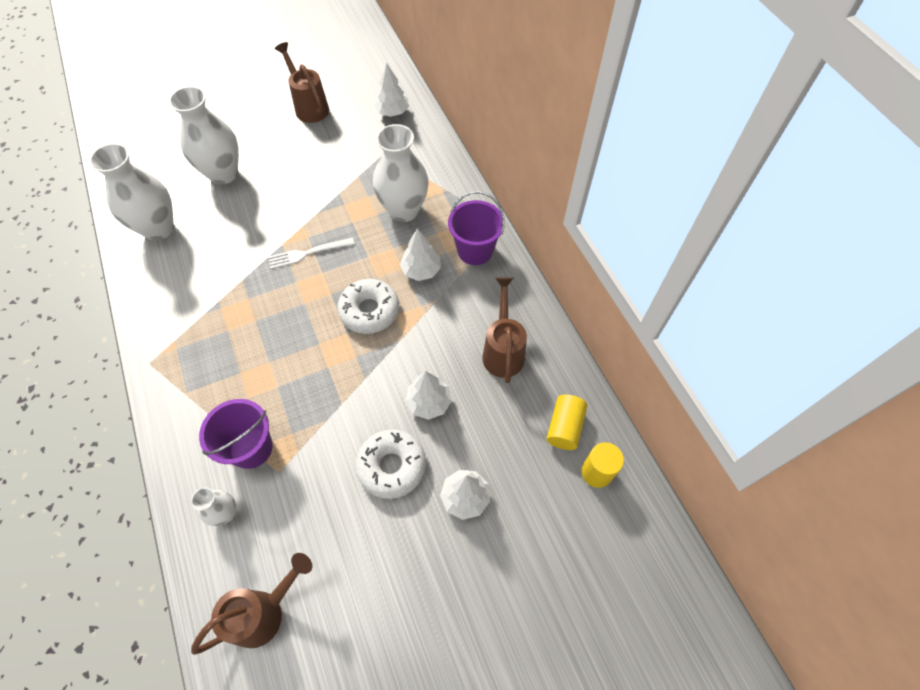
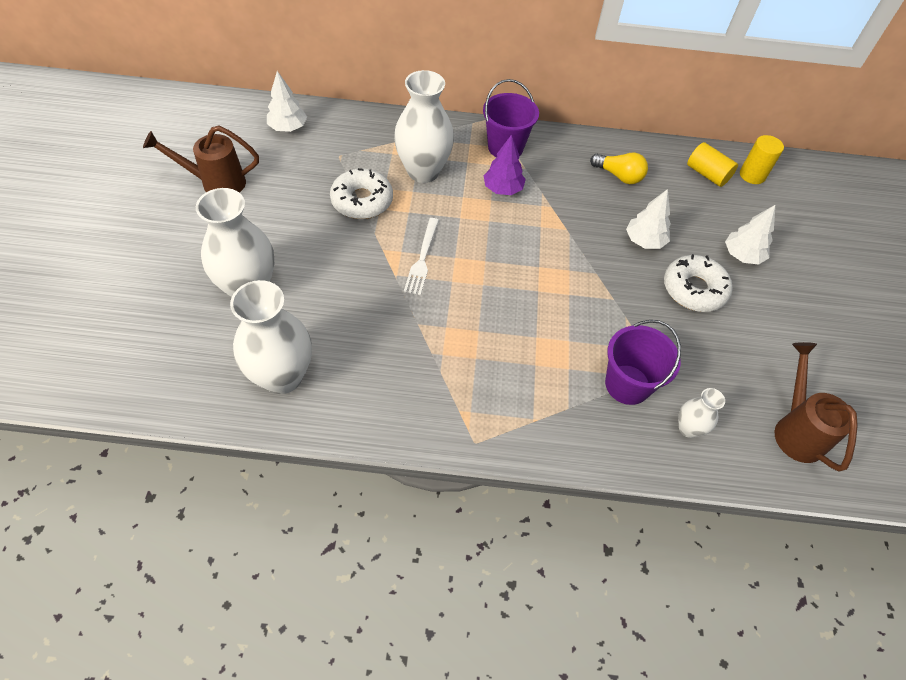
camera: 65 degrees left, 5 degrees down
(369, 311) = (524, 241): white donut -> white donut (362, 201)
(421, 270) = (502, 189): white tree -> purple tree
(503, 350) = (619, 176): brown watering can -> yellow light bulb

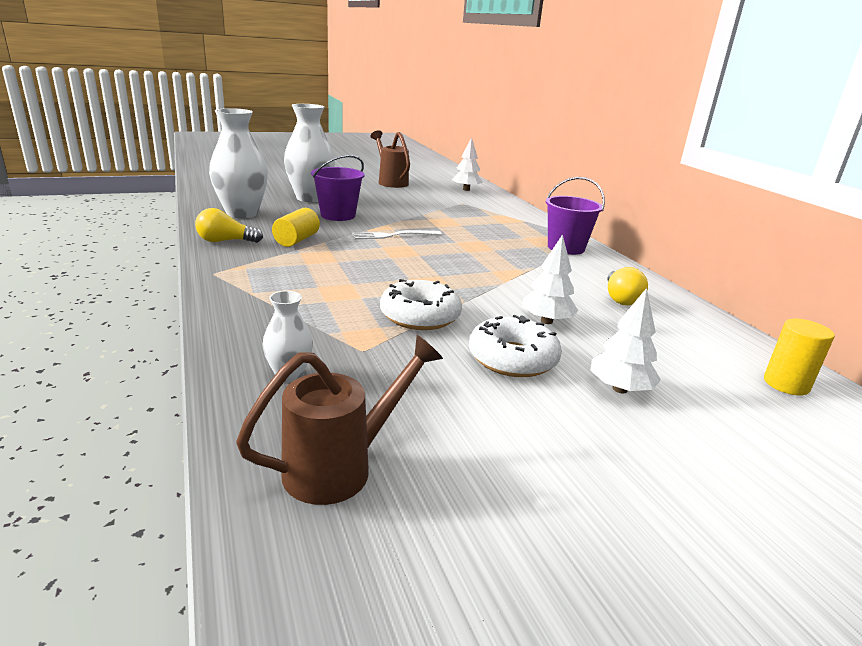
camera: 65 degrees right, 30 degrees down
(362, 201) = (428, 213): white donut -> white donut (420, 316)
(381, 414) = (225, 241): none -> yellow light bulb
(423, 171) = (487, 226): white vase -> none
(502, 189) = (513, 252): purple tree -> none
(627, 384) = (328, 332): purple bucket -> purple bucket (338, 215)
(707, 174) = (722, 350): yellow cylinder -> yellow cylinder (297, 240)

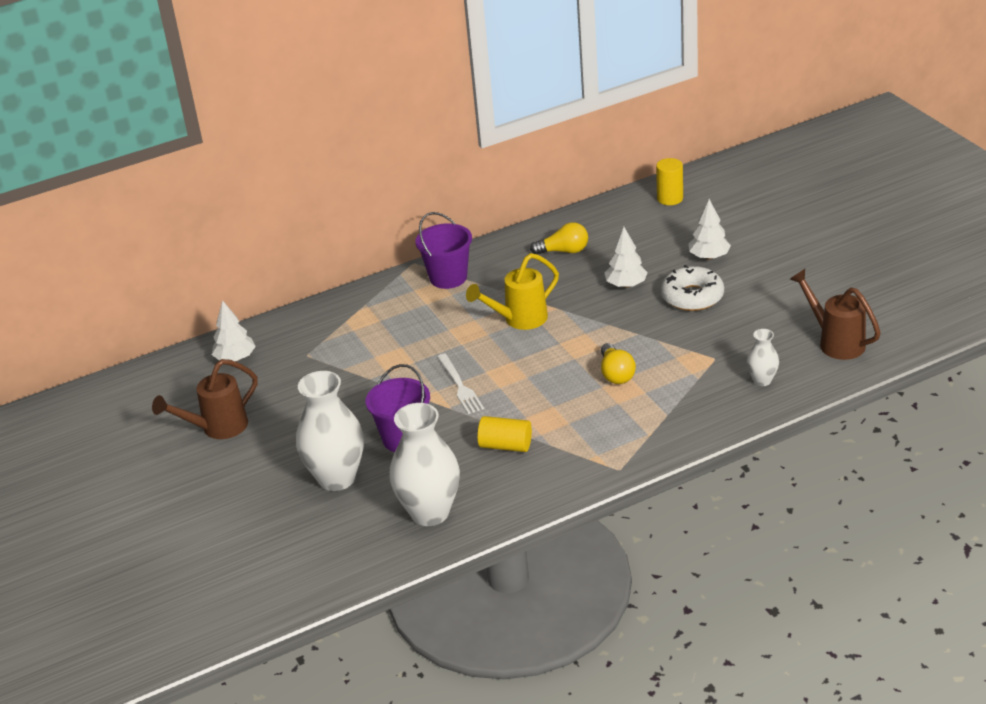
camera: 90 degrees left, 10 degrees up
(225, 241) = (532, 491): yellow light bulb -> yellow light bulb (616, 374)
(420, 316) = (647, 342): white donut -> none
(487, 264) = (519, 320): none -> yellow watering can

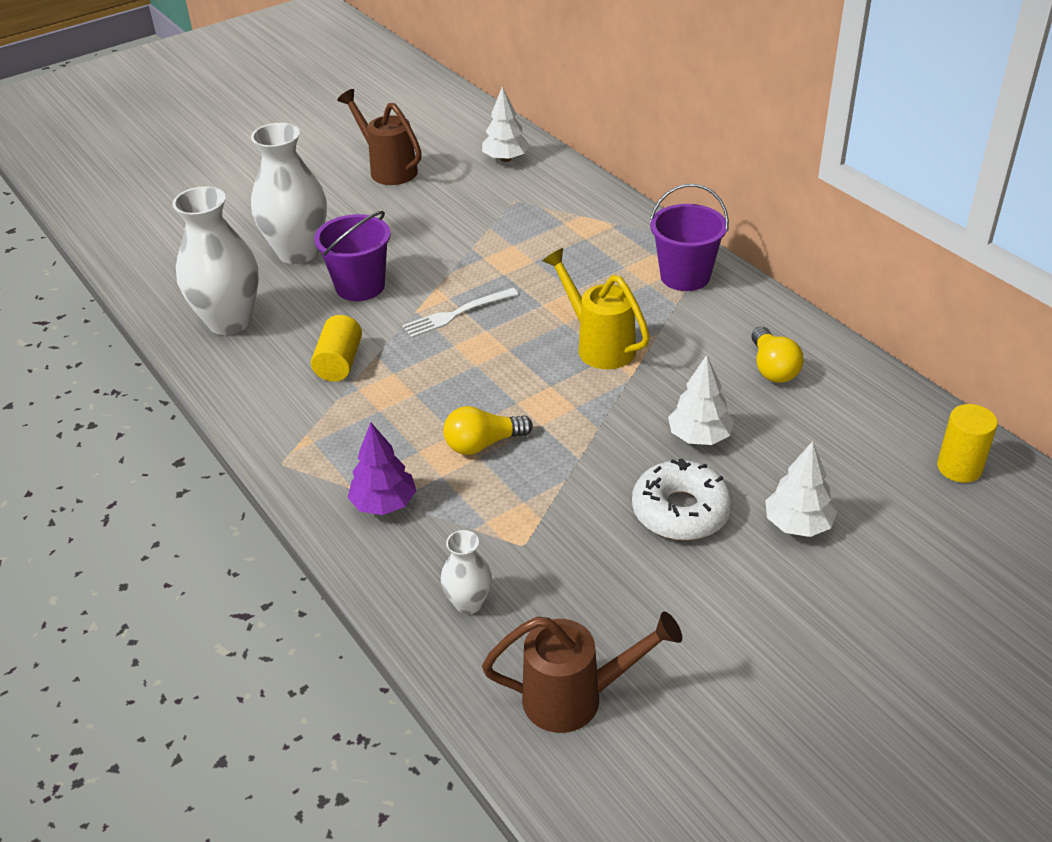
camera: 80 degrees right, 5 degrees up
(669, 417) = (384, 504): none -> purple tree
(835, 342) = (577, 698): brown watering can -> brown watering can turned 45 degrees clockwise

